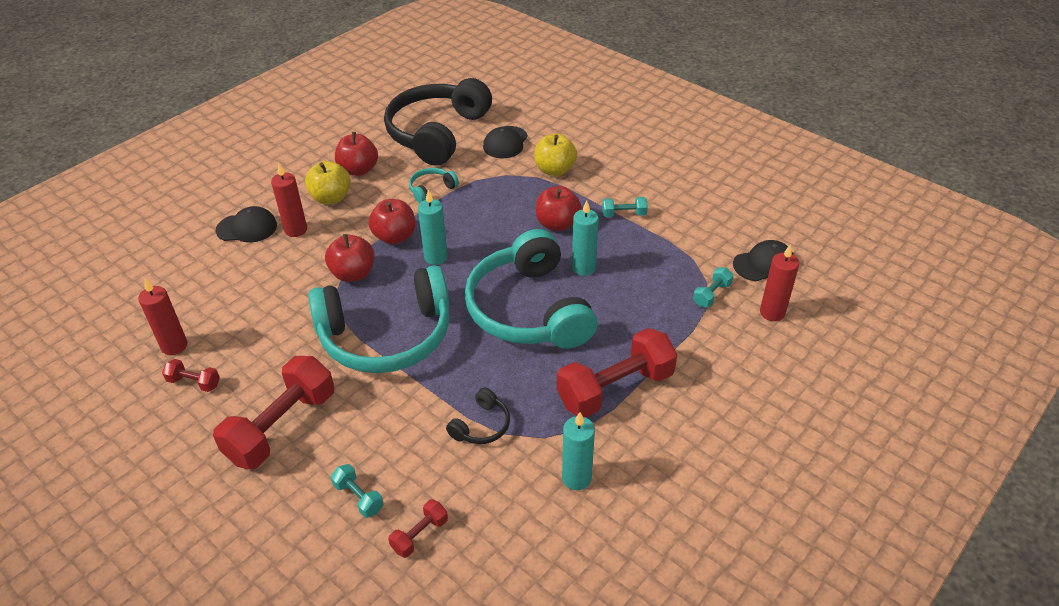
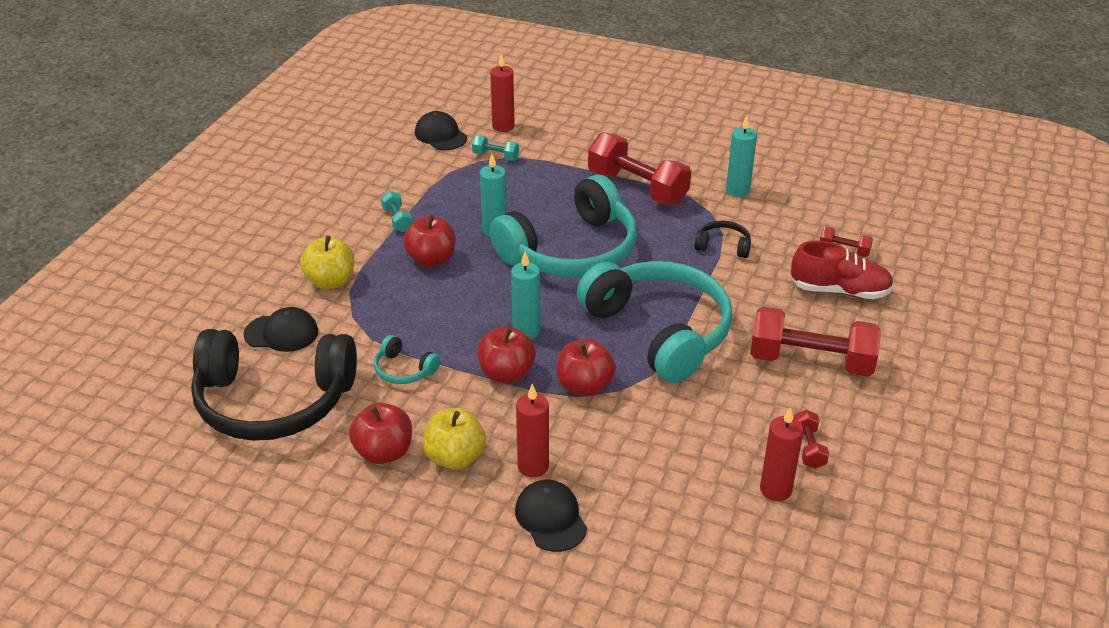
camera: 110 degrees left, 5 degrees down
(358, 497) = (839, 291): turquoise dumbbell -> red shoe

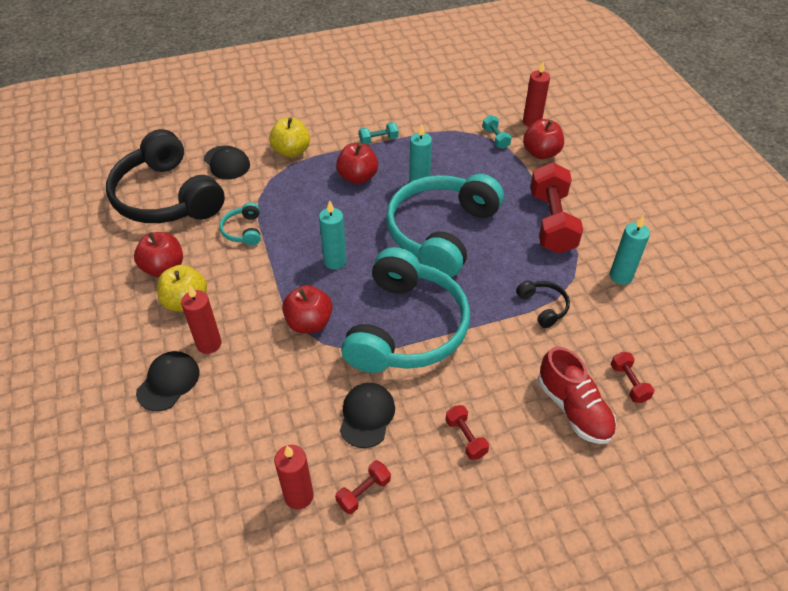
camera: 50 degrees right, 10 degrees up
(397, 220) = (378, 140): turquoise dumbbell -> turquoise dumbbell turned 45 degrees clockwise
(441, 135) = (485, 103): black cap -> black cap (367, 416)
(506, 373) = (284, 277): red apple -> red apple (541, 153)
(571, 251) = (441, 232): turquoise headphones -> turquoise headphones turned 105 degrees clockwise
(811, 361) = (465, 438): red dumbbell -> red dumbbell, size x0.45

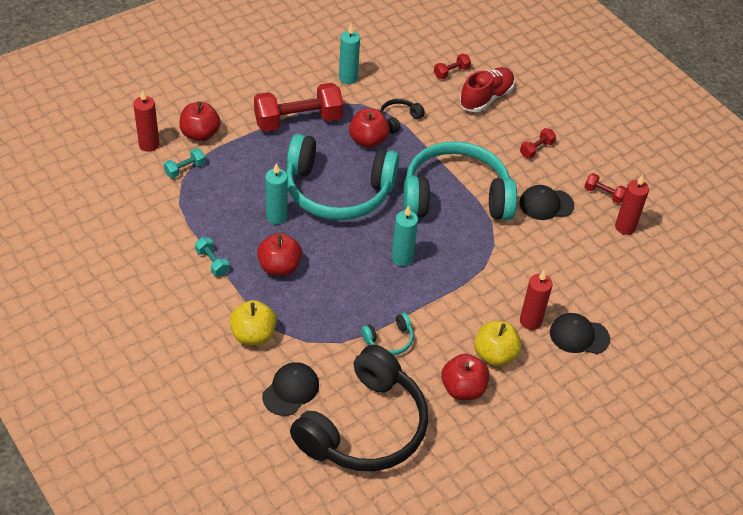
camera: 110 degrees left, 0 degrees up
(309, 323) = (478, 259): red apple -> red apple (368, 140)

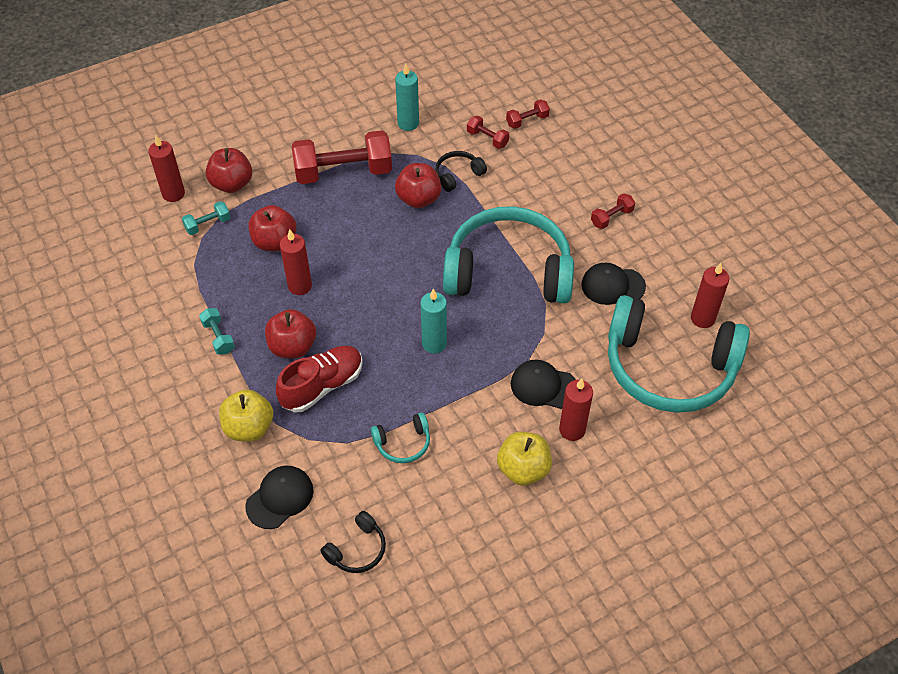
camera: 10 degrees right, 5 degrees up
(276, 217) = (300, 286): turquoise candle -> red candle
(337, 191) = (374, 258): turquoise headphones -> turquoise headphones (669, 368)
(365, 427) = (357, 549): black headphones -> black headphones, size x0.40
(463, 389) = (479, 509): red apple -> red apple (274, 242)
(486, 98) = (562, 153): red shoe -> red shoe (322, 386)
(579, 336) = (627, 451): black cap -> black cap (543, 386)
(603, 194) = (683, 276): red dumbbell -> red dumbbell (487, 139)

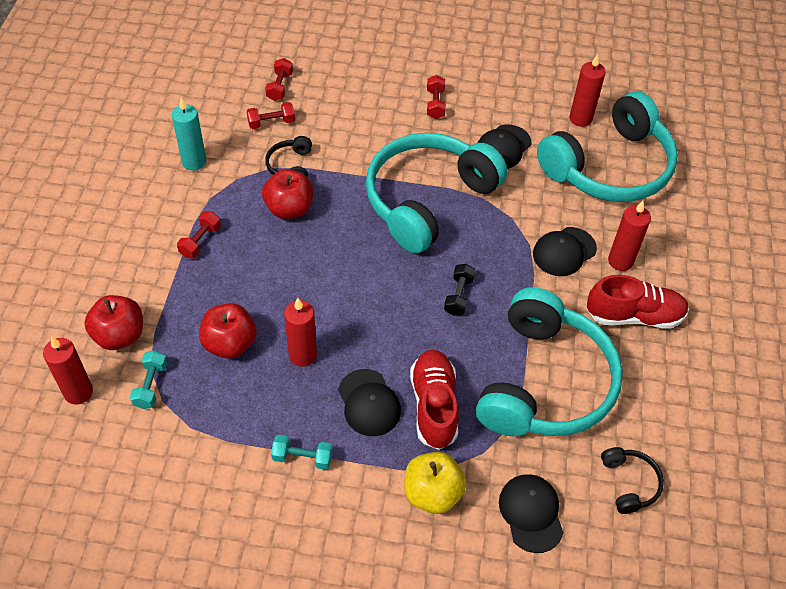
camera: 55 degrees left, 0 degrees up
(292, 347) = (369, 403): red apple -> black cap
(343, 172) = (200, 241): red dumbbell -> red dumbbell, size x0.45
(403, 443) = (545, 382): turquoise headphones -> turquoise headphones, size x2.48
(434, 343) = (458, 296): turquoise candle -> black dumbbell
(523, 469) = (634, 316): yellow apple -> red shoe

